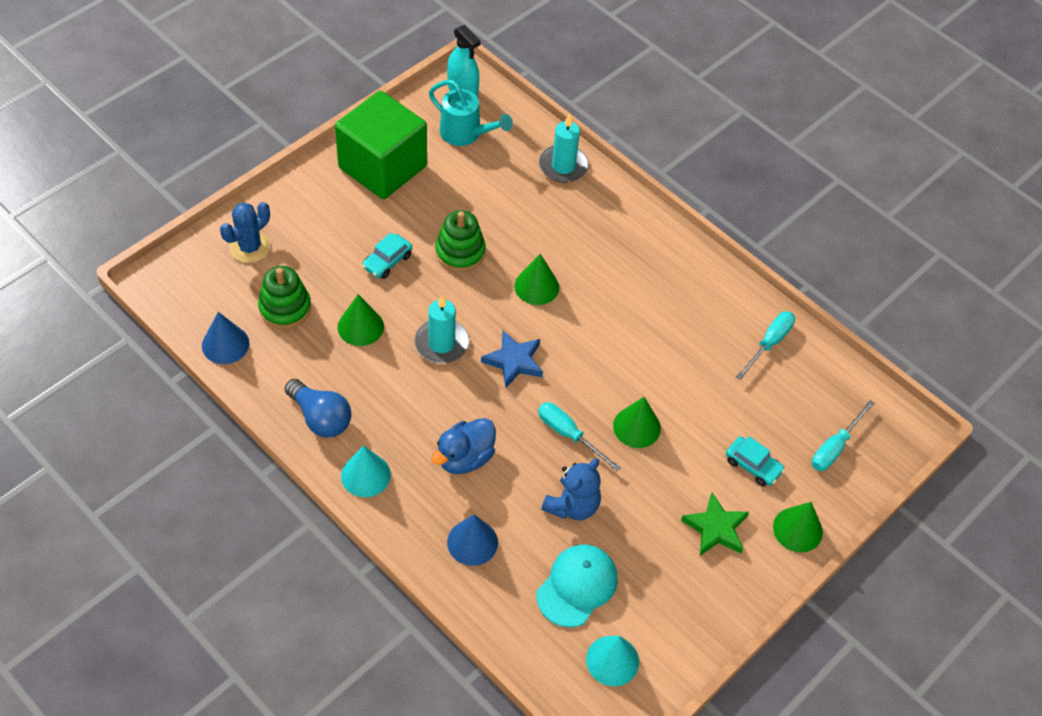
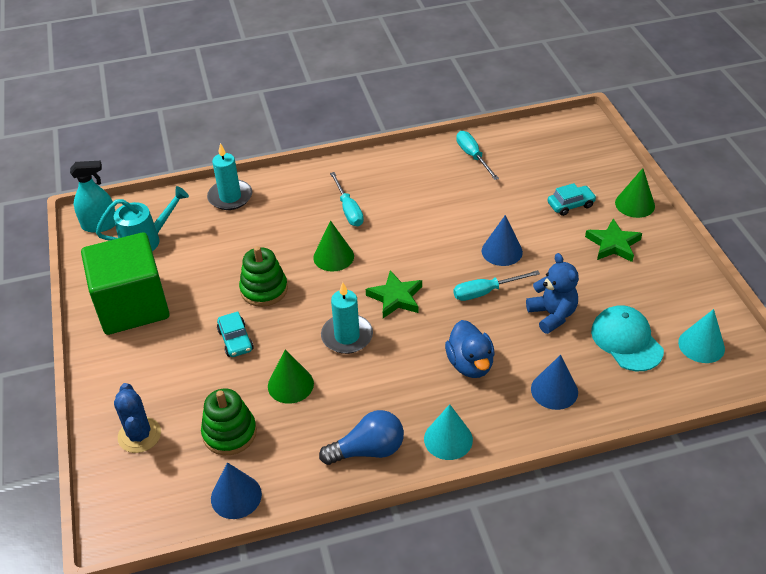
camera: 55 degrees left, 10 degrees down
(514, 361) = (396, 297): blue star -> green star
(636, 427) = (502, 251): green cone -> blue cone
(835, 447) = (577, 160): turquoise screwdriver -> turquoise screwdriver (348, 209)

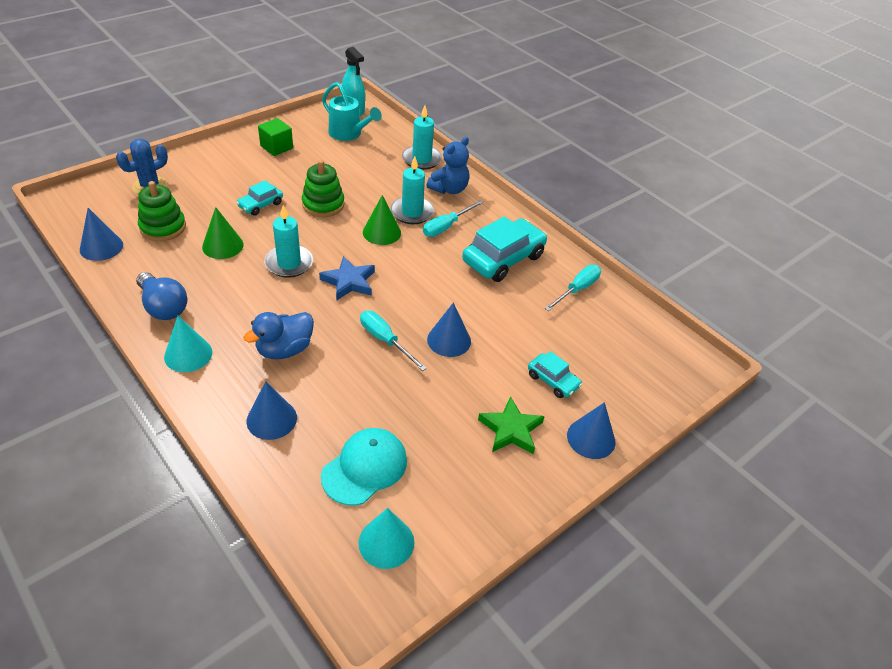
camera: 60 degrees right, 0 degrees up
(132, 305) = (276, 147): green cube -> green cube, size x0.46
(314, 227) = (412, 212): none -> turquoise candle
(396, 297) = (349, 282): green star -> blue star
(413, 187) = (503, 259): none -> turquoise car
(552, 315) = (376, 397): blue teddy bear -> blue teddy bear (449, 189)
(635, 204) = (591, 438): green cone -> blue cone

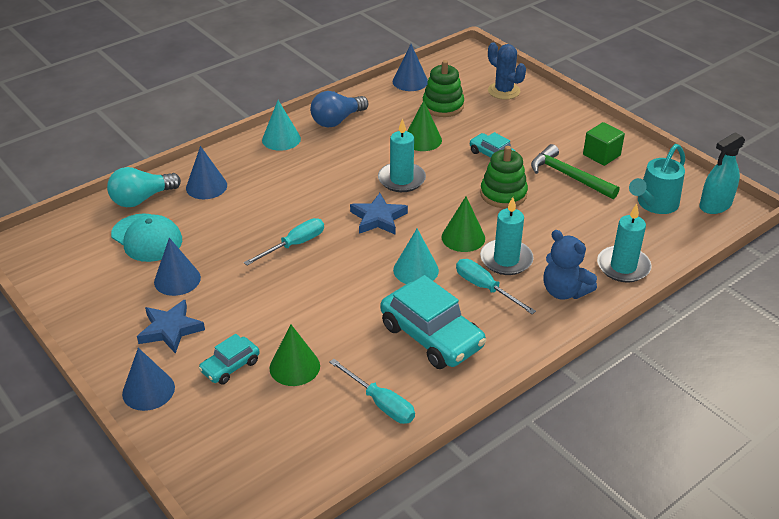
camera: 95 degrees right, 5 degrees down
(284, 349) = (284, 186): blue duck -> none
(286, 483) = (142, 199): none -> turquoise light bulb
(303, 168) = (568, 176): none -> green hammer
(386, 542) = (73, 252): turquoise cone -> turquoise cone (416, 270)
(449, 340) = (293, 288): blue cone -> blue cone (177, 279)
(511, 430) = (170, 329): green star -> blue star
(547, 338) = (294, 367): none -> green cone

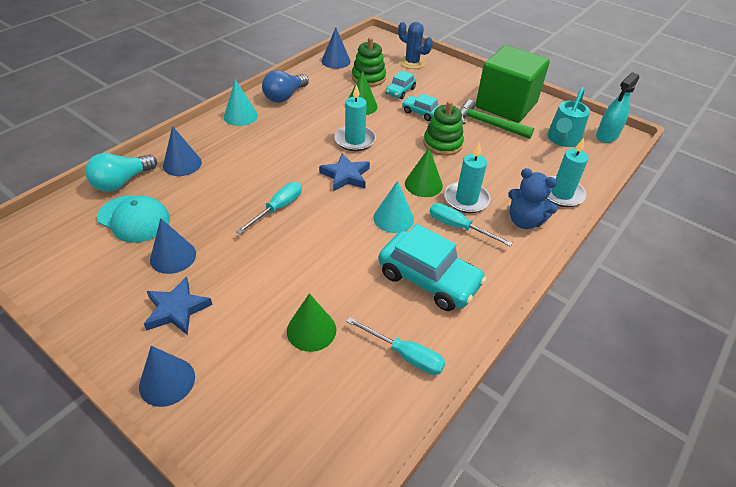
camera: 15 degrees left, 5 degrees up
(230, 366) = (247, 340): turquoise car -> turquoise car (400, 91)
(601, 155) = (506, 105): green cube -> green cube, size x2.17

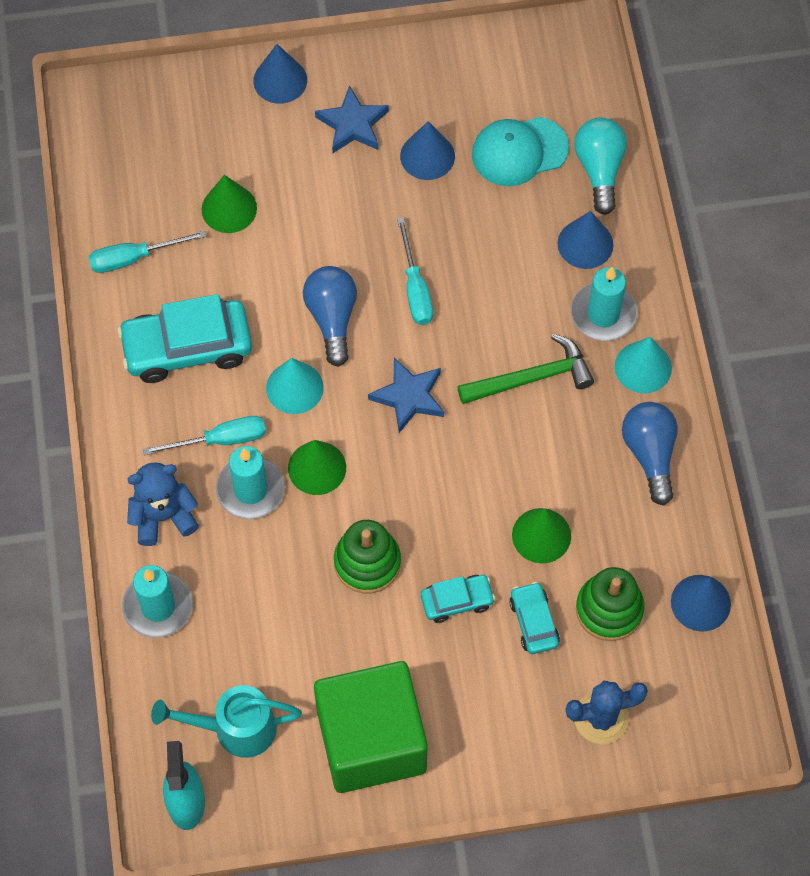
camera: 135 degrees right, 20 degrees up
(335, 229) = (332, 318): none -> blue light bulb
(355, 140) = (469, 462): turquoise candle -> turquoise candle (603, 314)
(488, 124) = (354, 665): green hammer -> green hammer (531, 378)
(562, 140) = (235, 728): turquoise watering can -> turquoise watering can turned 75 degrees counterclockwise

